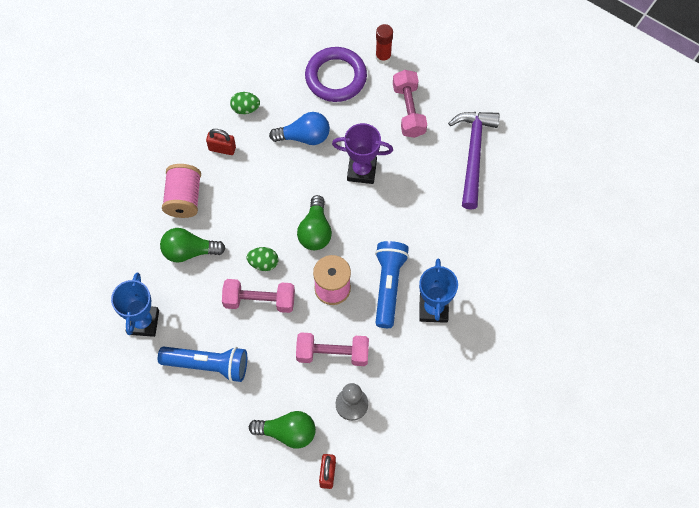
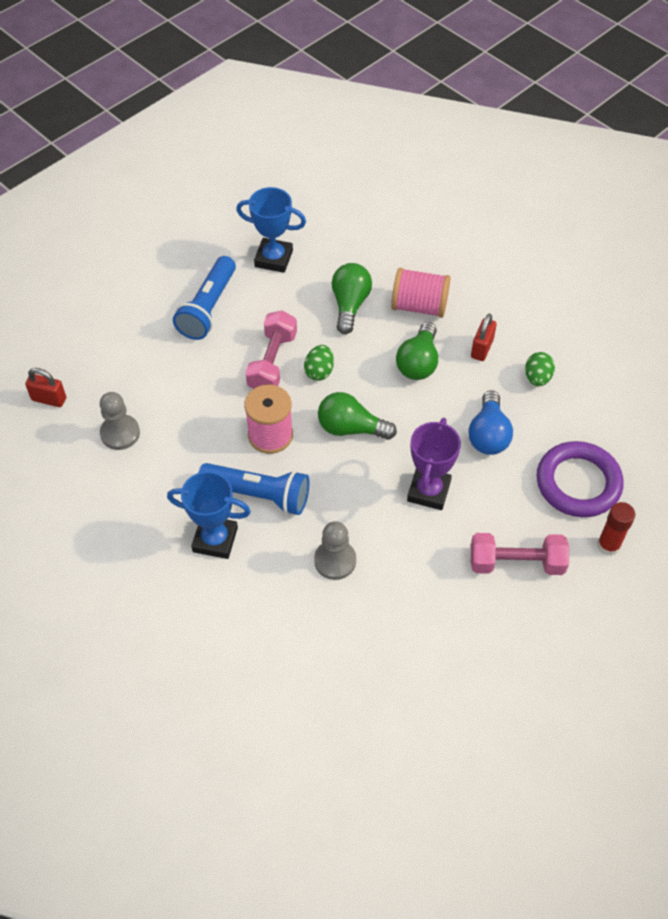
camera: 100 degrees right, 10 degrees down
(287, 433) = (108, 369): green light bulb -> green light bulb (418, 362)
(332, 354) = (187, 423): pink dumbbell -> none
(432, 224) = (335, 561): none -> grey pawn
(473, 154) = (434, 633): purple hammer -> none

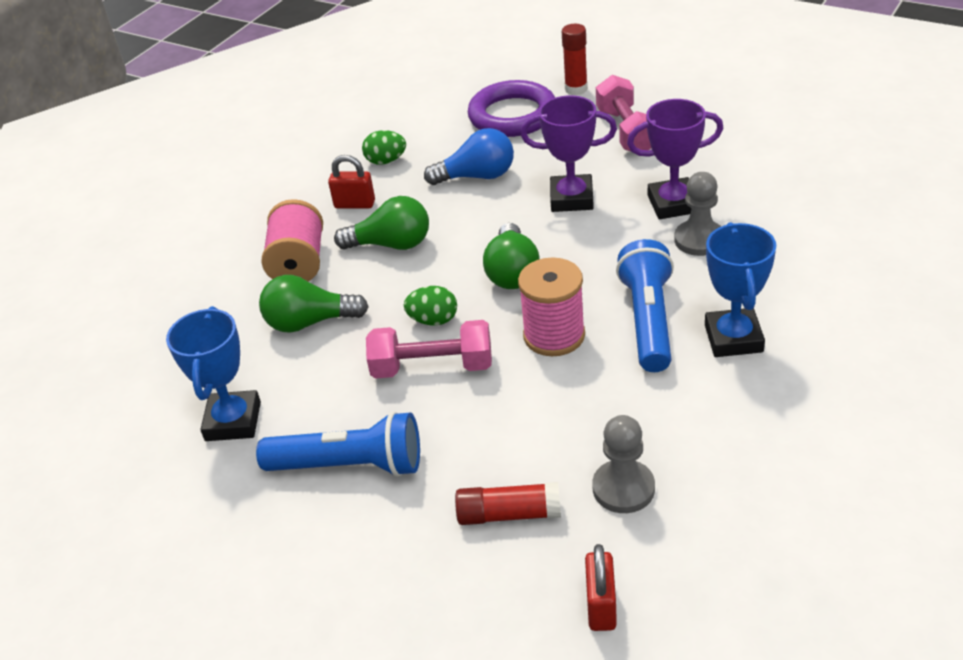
camera: 100 degrees left, 15 degrees down
(131, 374) = (509, 514): none -> red glue stick
(390, 560) = (673, 204): none -> purple trophy

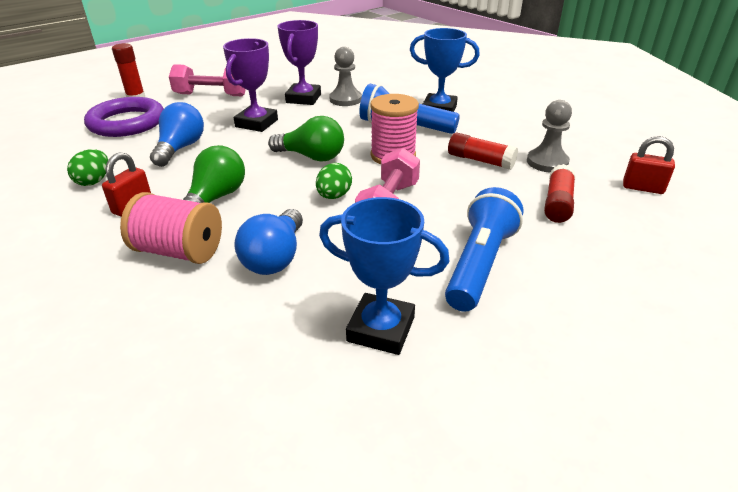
camera: 75 degrees left, 5 degrees down
(310, 322) = (275, 257): green light bulb -> blue light bulb
(588, 418) = (480, 160): none -> red glue stick

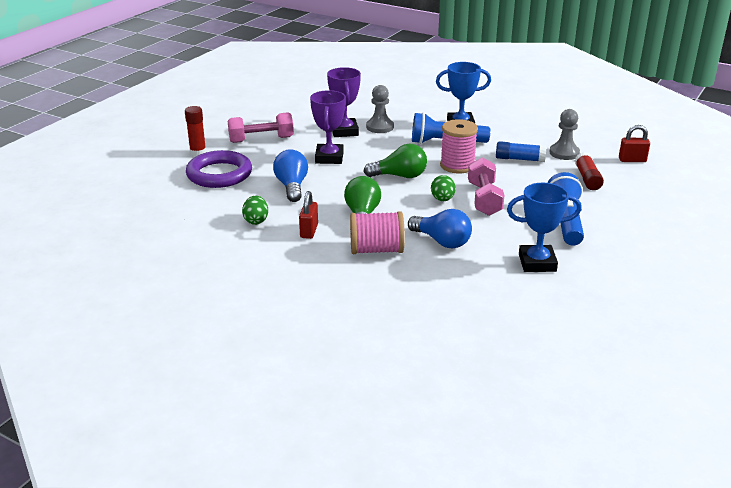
camera: 20 degrees left, 5 degrees down
(275, 257) = (442, 241): blue light bulb -> blue light bulb turned 45 degrees counterclockwise
(480, 160) = (519, 159): red glue stick -> blue glue stick

